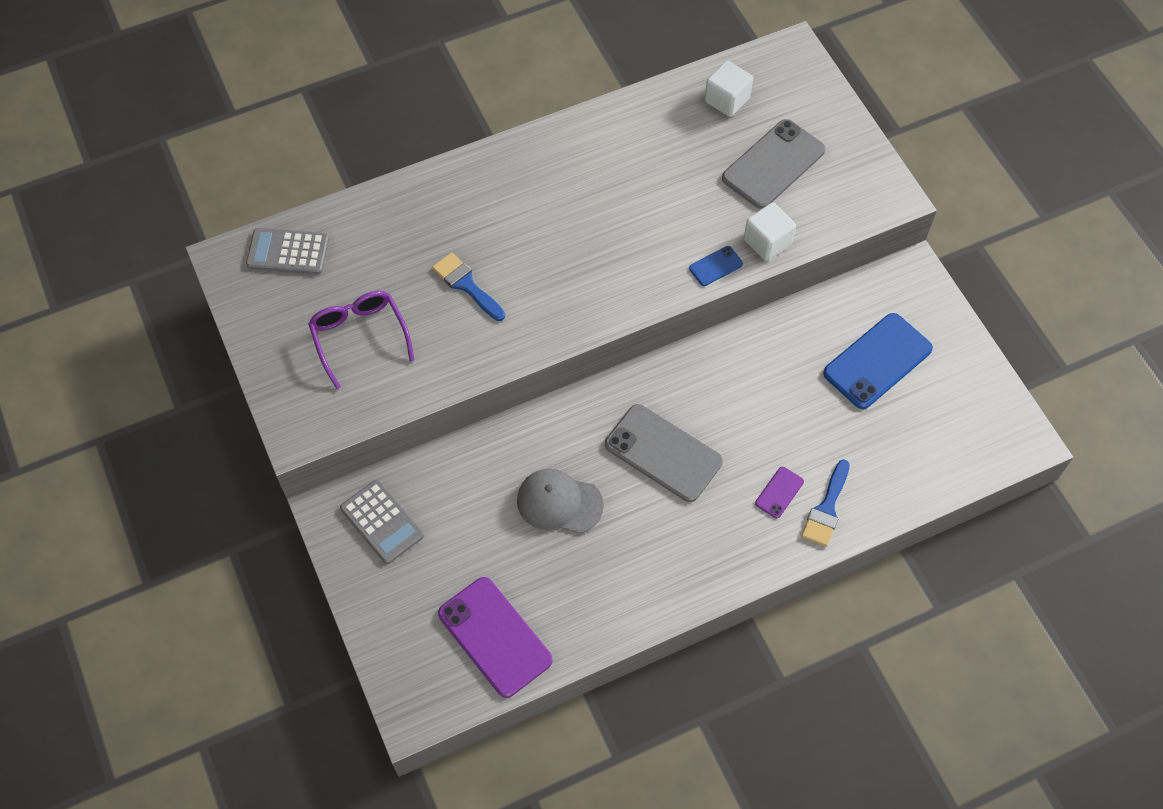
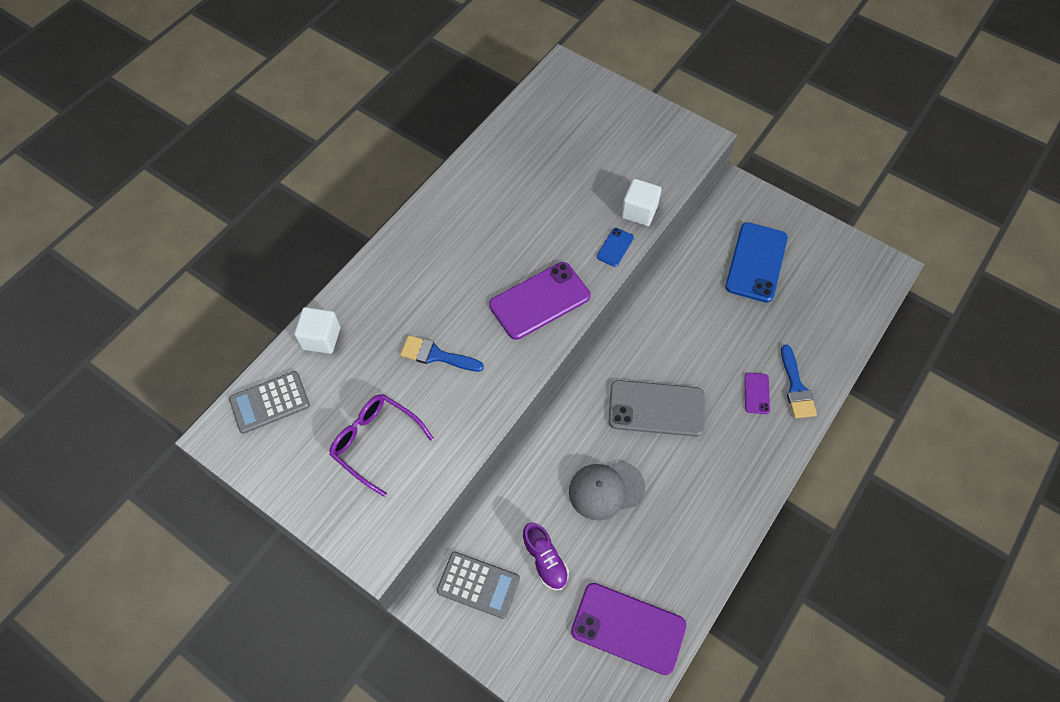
camera: 30 degrees left, 0 degrees up
(457, 534) = (545, 560): none -> purple shoe
(601, 282) = (539, 300): none -> purple phone
(727, 100) = (540, 123): white cube -> white cube (321, 338)
(773, 164) = (605, 154): grey phone -> none

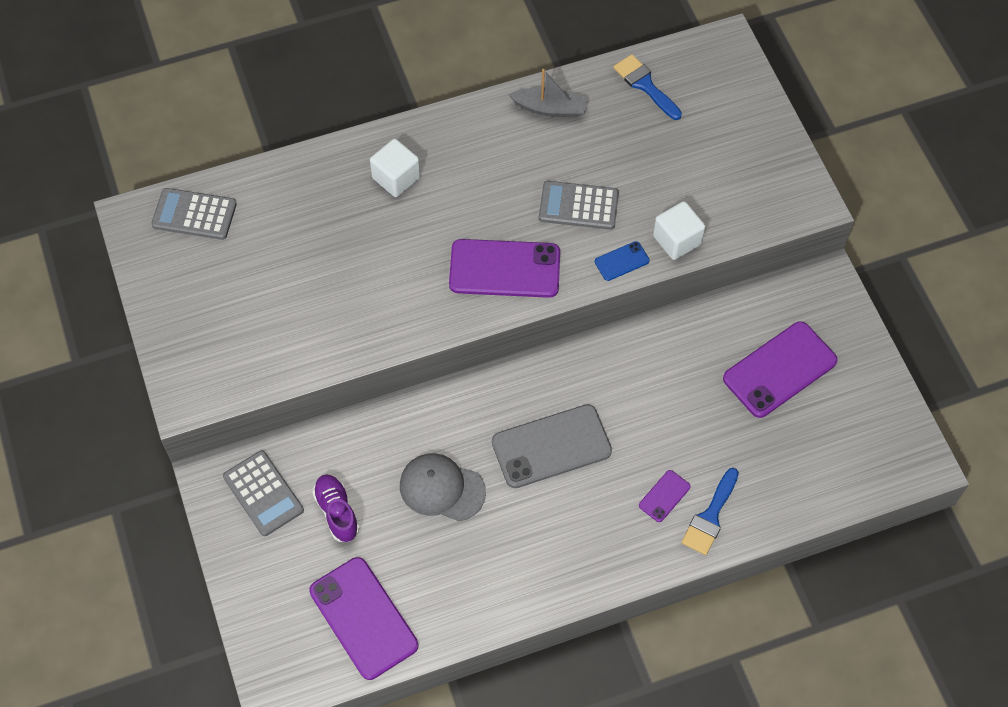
camera: 35 degrees right, 0 degrees up
(321, 338) = (279, 183): white cube -> white cube (396, 178)
(375, 442) = (257, 306): purple glasses -> none
(436, 355) = (368, 261): blue brush -> blue brush (645, 85)
(481, 172) = (550, 108): none -> grey boat
(545, 560) = (337, 512): purple shoe -> purple shoe turned 150 degrees clockwise
(555, 227) = (578, 206): none -> grey calculator
(656, 409) = (551, 447): grey phone -> grey phone turned 60 degrees counterclockwise
(756, 262) = (780, 370): blue phone -> purple phone

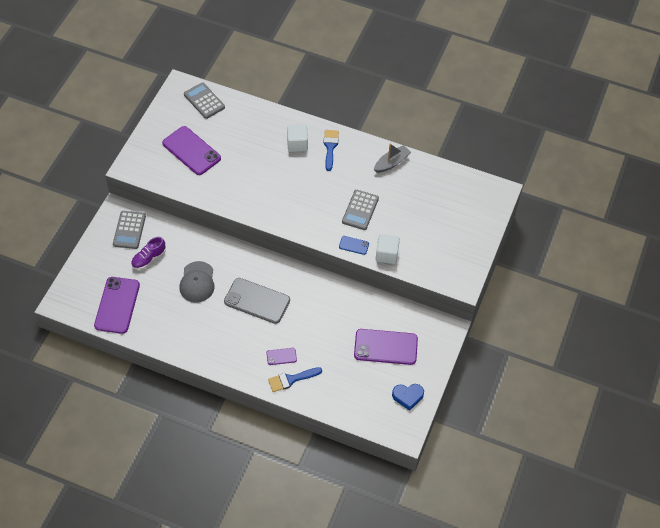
camera: 40 degrees right, 5 degrees down
(337, 512) = (149, 259): purple shoe -> purple shoe turned 150 degrees counterclockwise
(442, 488) = (197, 282): grey cap -> grey cap turned 150 degrees counterclockwise
(504, 269) = (302, 212): purple phone -> purple phone (191, 151)
(550, 108) = (391, 163): grey boat -> grey boat turned 90 degrees counterclockwise
(578, 206) = (360, 210): grey calculator -> grey calculator turned 120 degrees counterclockwise
(645, 85) = (443, 183): blue brush -> blue brush (330, 147)
(874, 412) = (408, 396): none -> blue heart

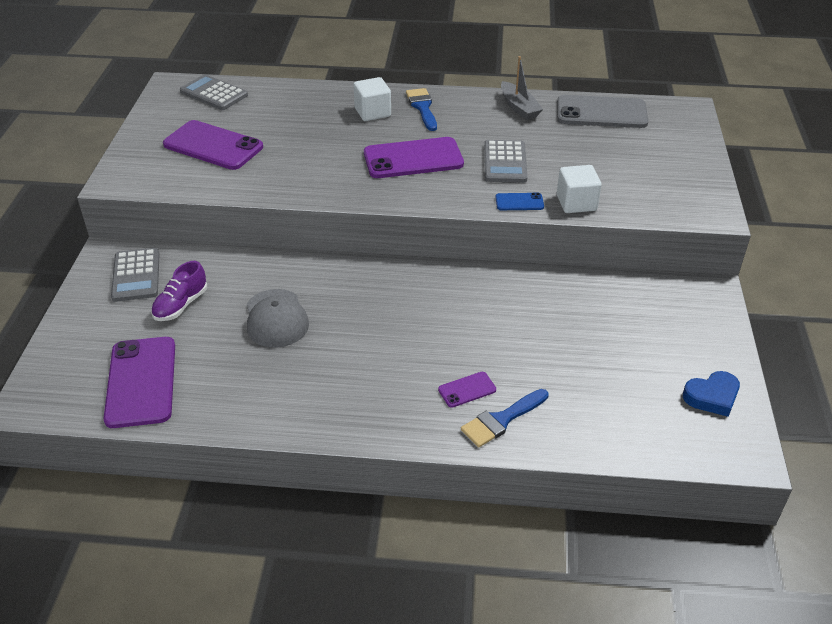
camera: 15 degrees left, 15 degrees down
(257, 301) = (388, 322): grey phone -> grey phone (601, 113)
(385, 347) = (632, 336): purple phone -> purple phone (413, 159)
(391, 163) = (519, 107): grey boat -> grey boat turned 120 degrees clockwise

